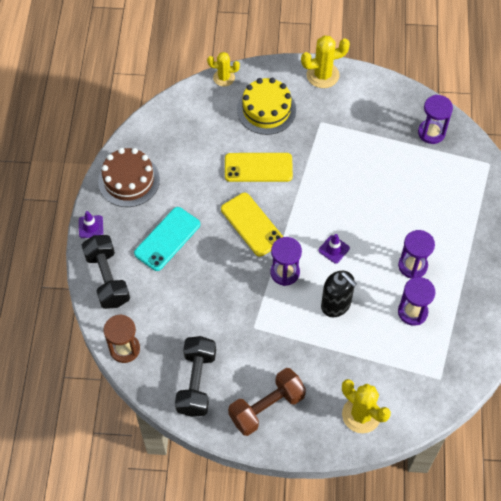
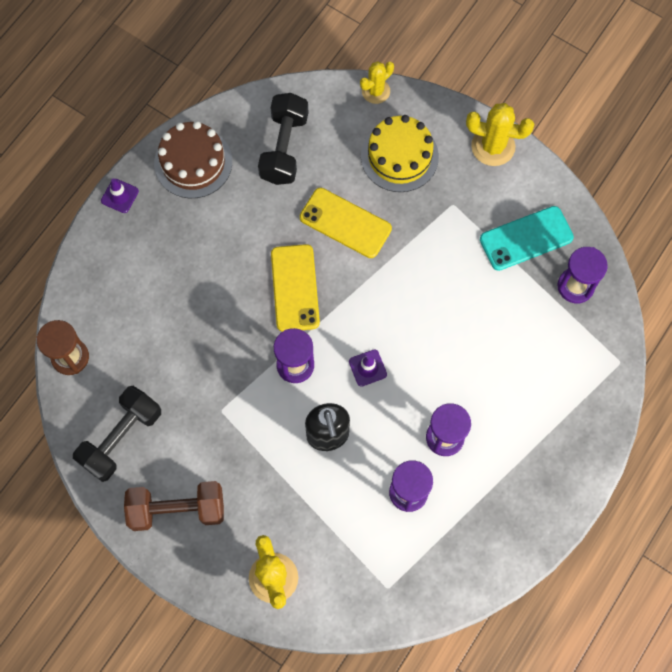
camera: 30 degrees right, 10 degrees up
(107, 279) = (101, 266): black dumbbell -> black dumbbell (284, 148)
(167, 239) = (192, 255): turquoise phone -> turquoise phone (526, 238)
(224, 78) = (376, 91): yellow cactus -> yellow cactus turned 75 degrees counterclockwise

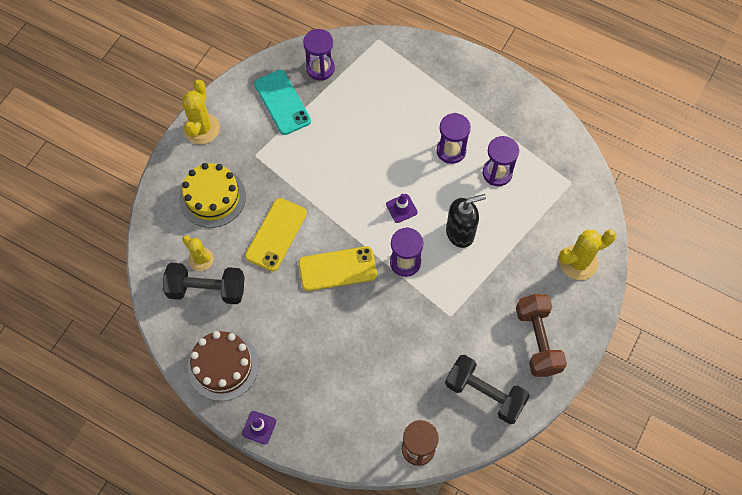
camera: 95 degrees left, 5 degrees down
(376, 91) = (150, 220): yellow cactus -> yellow cactus (201, 259)

